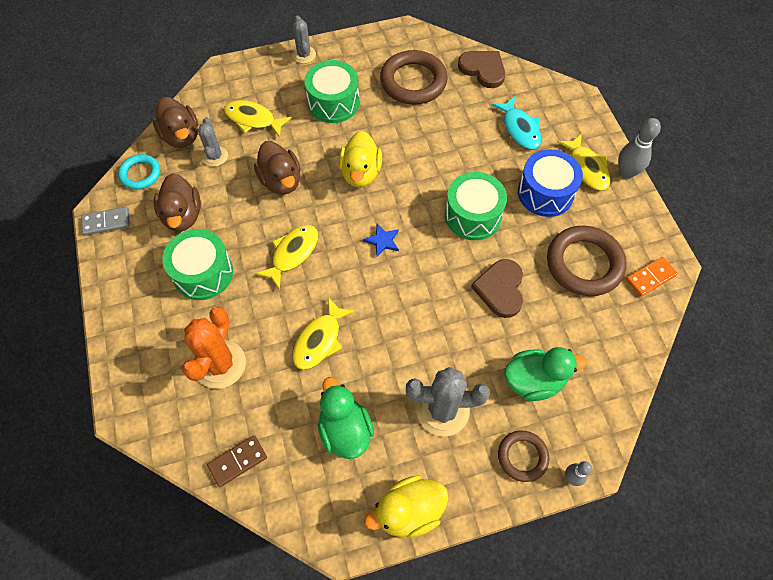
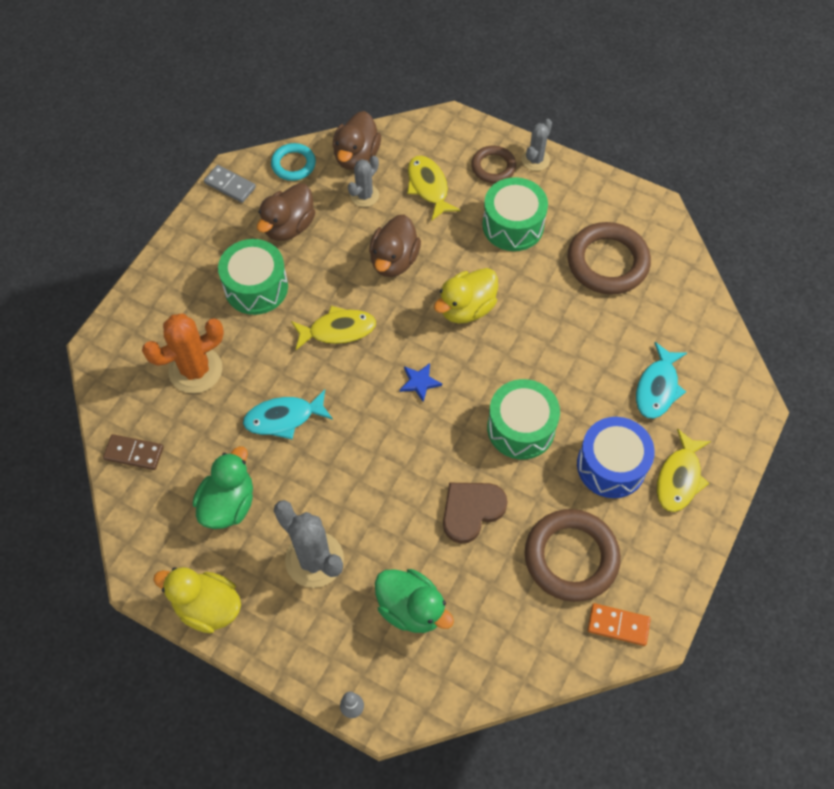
camera: 45 degrees right, 0 degrees up
(320, 340) = (284, 418): yellow fish -> turquoise fish
(483, 69) = (689, 303): brown heart -> none
(522, 457) = (334, 654): brown ring -> brown ring (493, 167)
(626, 173) = (714, 515): grey bowling pin -> none

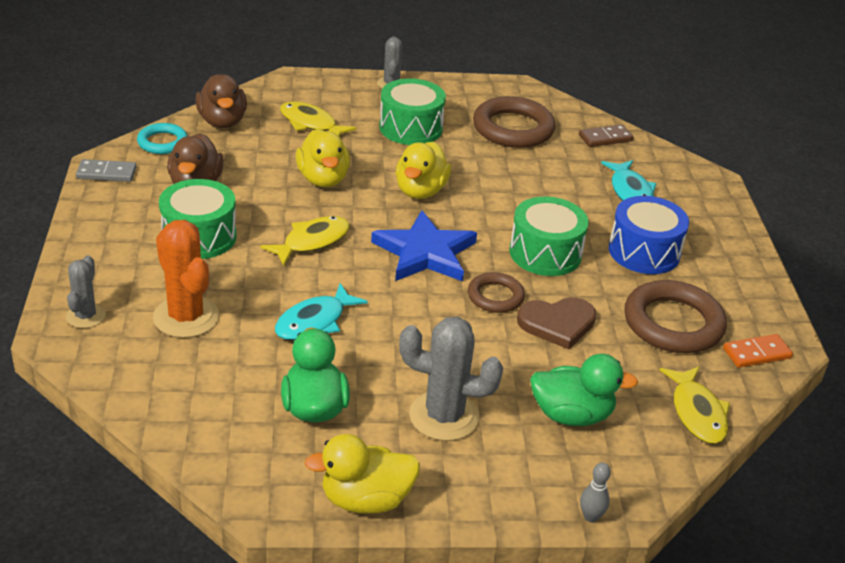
camera: 35 degrees left, 25 degrees down
(134, 453) = (170, 406): brown domino -> brown domino (605, 138)
(195, 370) = (186, 317): orange cactus -> orange cactus turned 60 degrees counterclockwise
(364, 195) = (254, 145): grey cactus -> grey cactus (85, 316)
(394, 260) = (323, 179): brown duck -> yellow duck
(419, 382) = (425, 253): blue star -> blue star, size x2.27
(471, 510) = (557, 324): brown heart -> brown heart turned 120 degrees counterclockwise
(493, 167) = (358, 97): brown ring -> brown ring (495, 296)
(679, 478) = (704, 241): yellow fish -> yellow fish (697, 413)

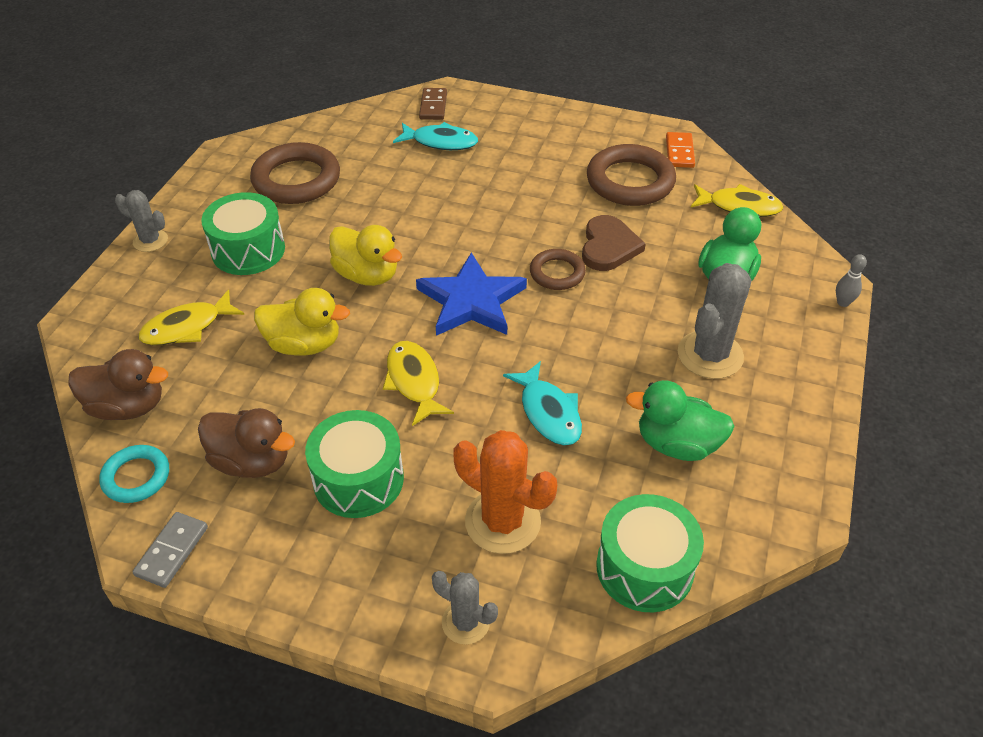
camera: 65 degrees left, 10 degrees up
(186, 317) = (502, 521): orange cactus -> orange cactus turned 45 degrees clockwise
(365, 499) = (805, 437): yellow duck -> none
(545, 253) = (507, 222): green drum -> green drum (644, 568)
(605, 138) = (349, 128): brown domino -> brown domino (433, 106)
(644, 252) = (530, 164): blue drum -> none

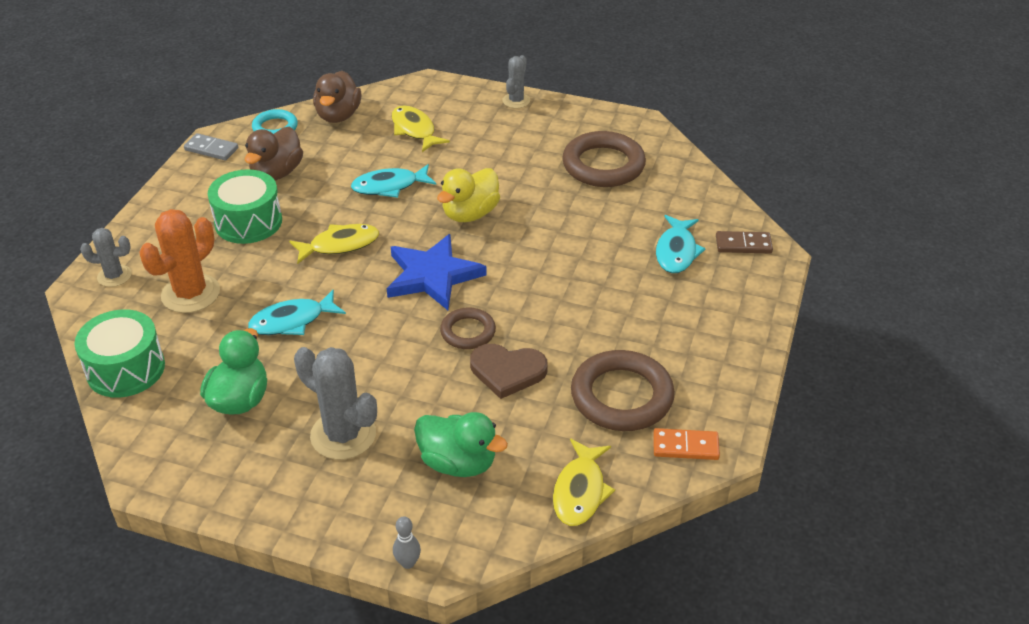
camera: 90 degrees right, 5 degrees down
(248, 250) = (504, 149): green drum -> none
(304, 344) = (389, 186): yellow duck -> turquoise fish
(465, 622) = (114, 276): grey cactus -> grey cactus turned 60 degrees clockwise

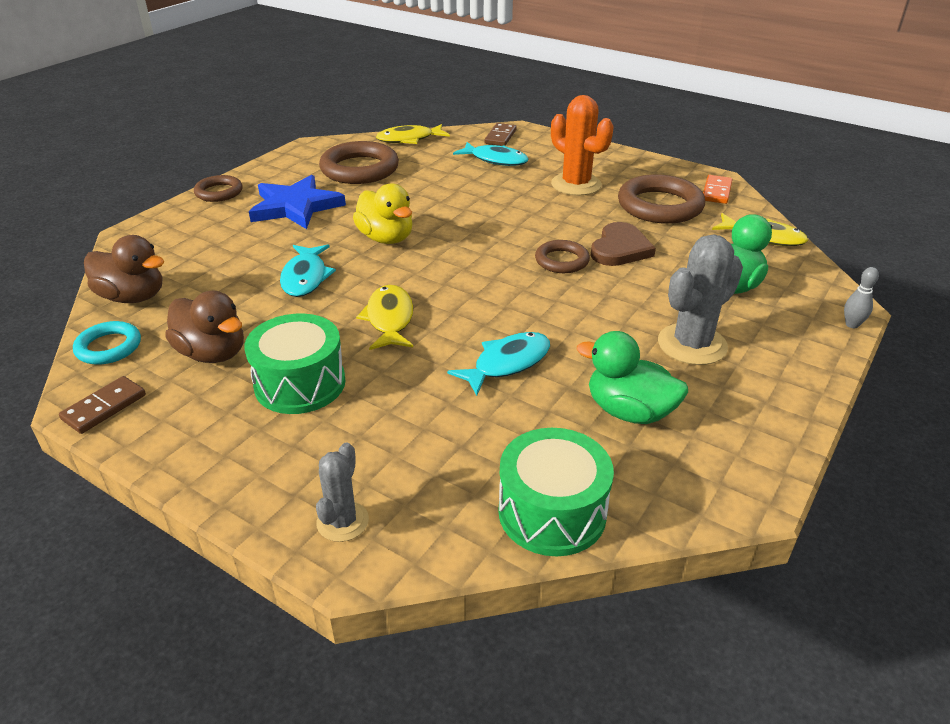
camera: 75 degrees left, 5 degrees down
(190, 294) = (421, 443): orange cactus -> orange cactus (576, 185)
(211, 149) = (104, 407): grey domino -> brown domino
(292, 321) = (507, 363): turquoise fish -> turquoise fish turned 120 degrees counterclockwise
(414, 130) = (214, 251): yellow fish -> yellow fish (409, 139)
(432, 276) = (471, 269): blue star -> blue star (296, 206)
(516, 101) = (219, 192): grey cactus -> brown ring

